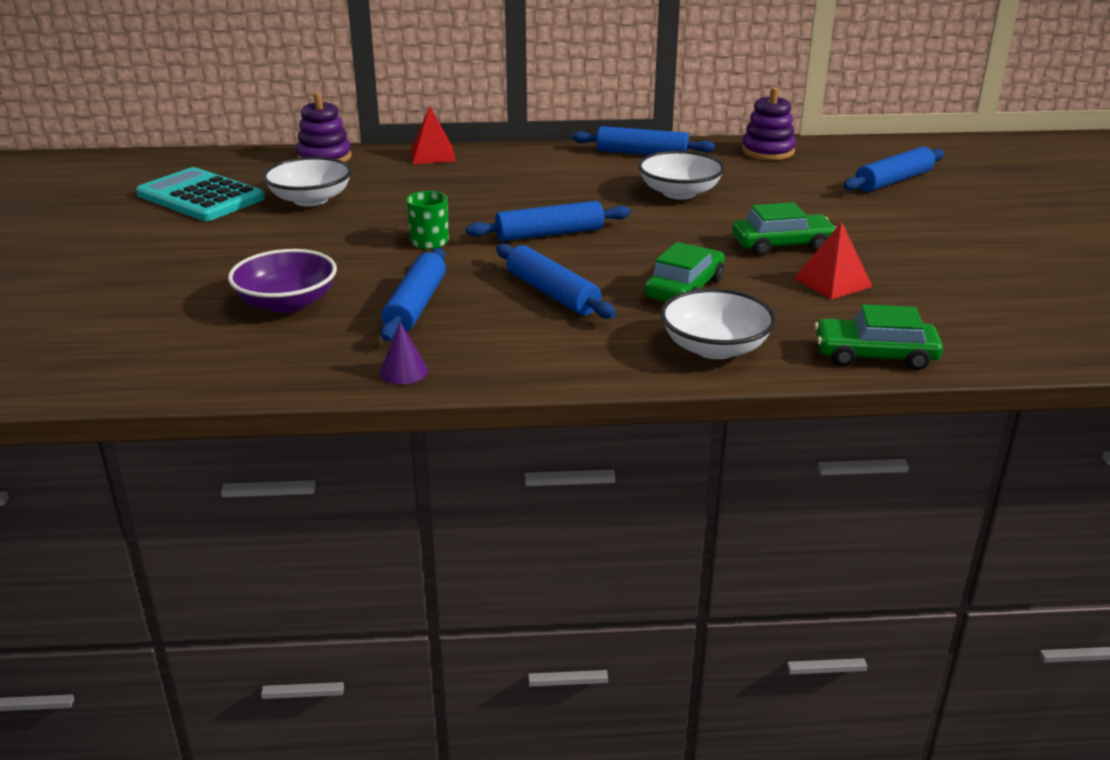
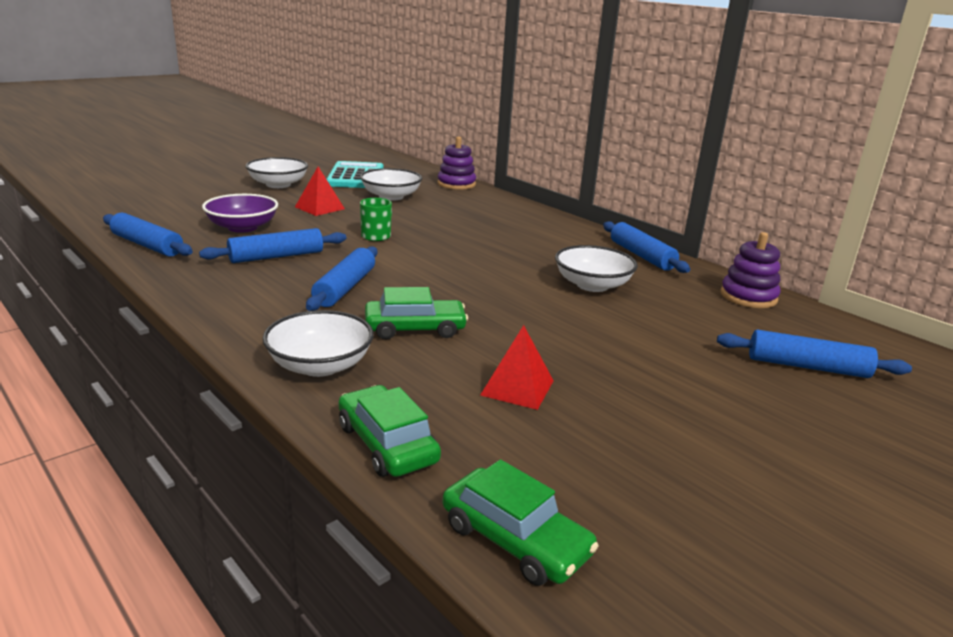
camera: 50 degrees right, 5 degrees down
(150, 246) = (278, 184): none -> white bowl
(404, 371) = (179, 277): purple cone -> none
(432, 155) = (510, 204): red pyramid -> red pyramid (319, 208)
(549, 234) = (442, 263): blue rolling pin -> blue rolling pin (147, 245)
(782, 245) = (561, 347): green car -> green car (515, 539)

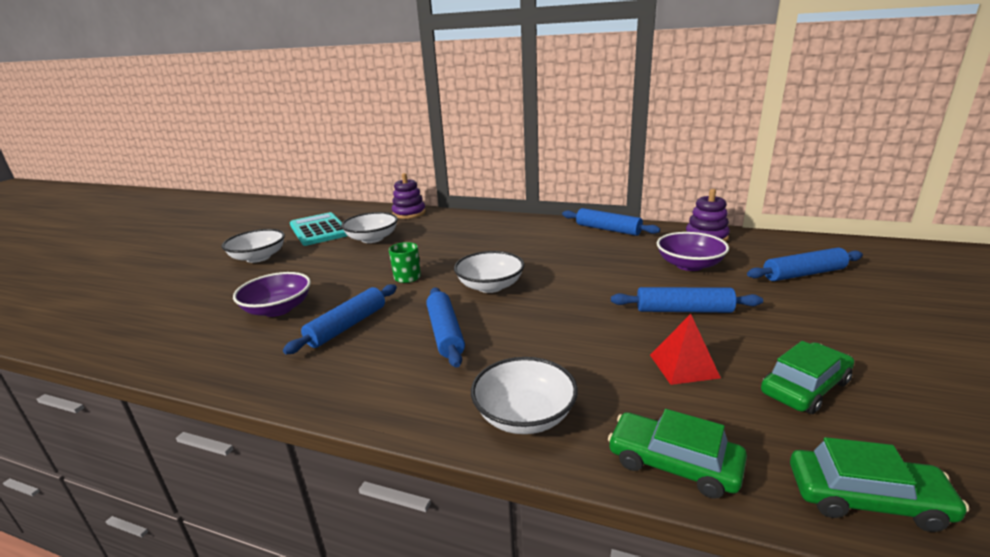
camera: 25 degrees left, 0 degrees up
(147, 245) = (202, 362): blue rolling pin -> blue rolling pin (683, 310)
(319, 208) = (325, 267): red pyramid -> none
(415, 329) = (548, 347): green car -> green car (805, 387)
(592, 285) = (611, 262): white bowl -> white bowl (490, 286)
(678, 314) = (689, 265): none -> purple bowl

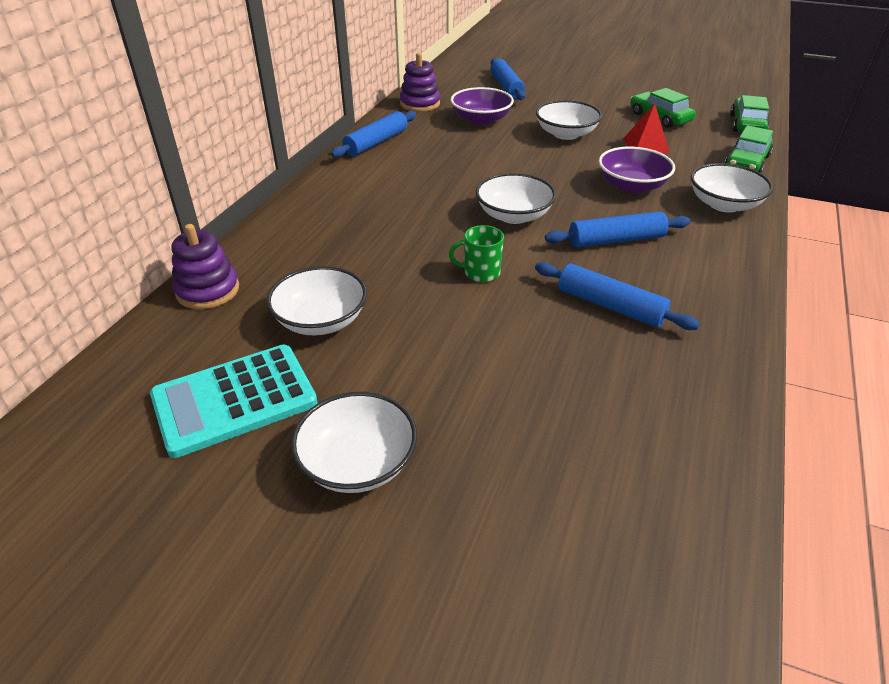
camera: 90 degrees left, 15 degrees up
(278, 309) = (571, 378): purple bowl -> purple bowl (632, 186)
(683, 310) = (566, 134): blue rolling pin -> white bowl

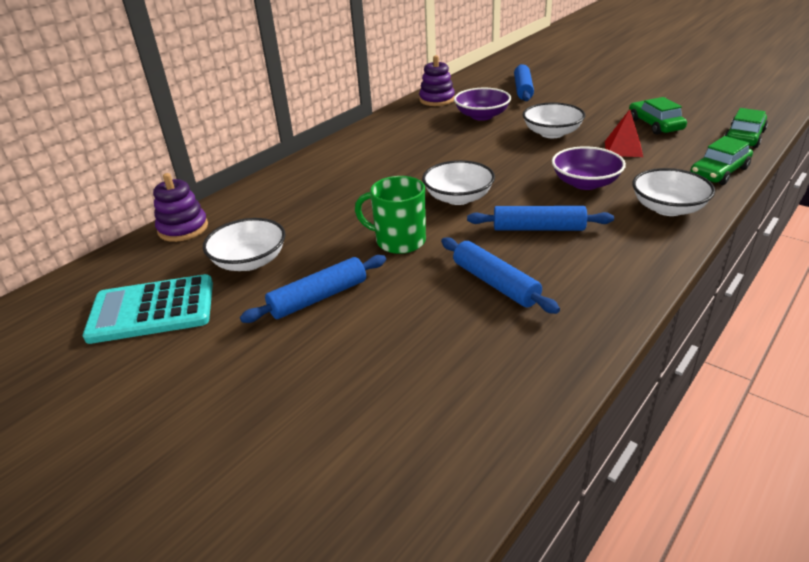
camera: 20 degrees right, 5 degrees down
(358, 462) = (209, 371): white bowl -> none
(376, 143) = (380, 129): blue rolling pin -> blue rolling pin (318, 298)
(480, 272) = (399, 241): green mug -> green mug, size x1.54

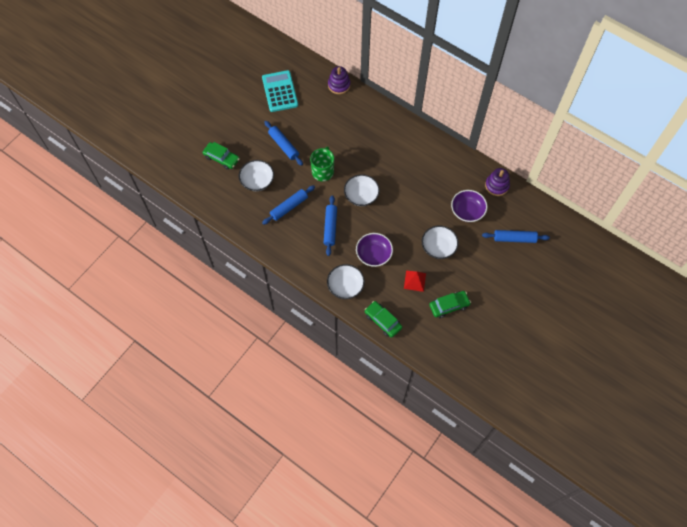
camera: 85 degrees right, 30 degrees up
(249, 261) = (310, 117): white bowl -> white bowl (257, 181)
(744, 137) = (428, 349): green car -> green car (221, 158)

